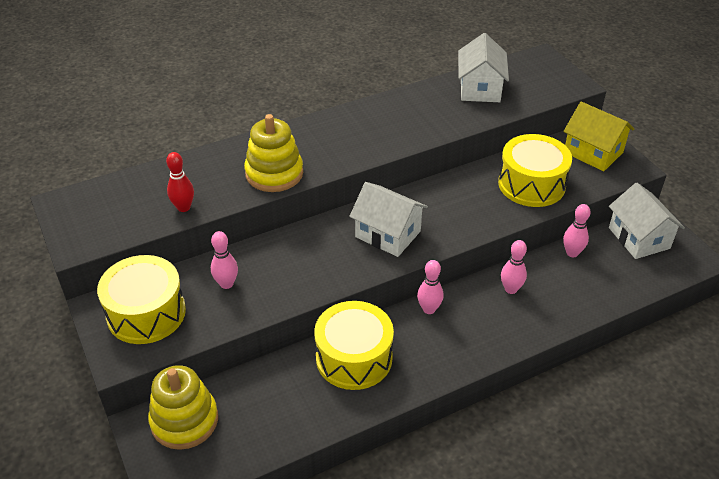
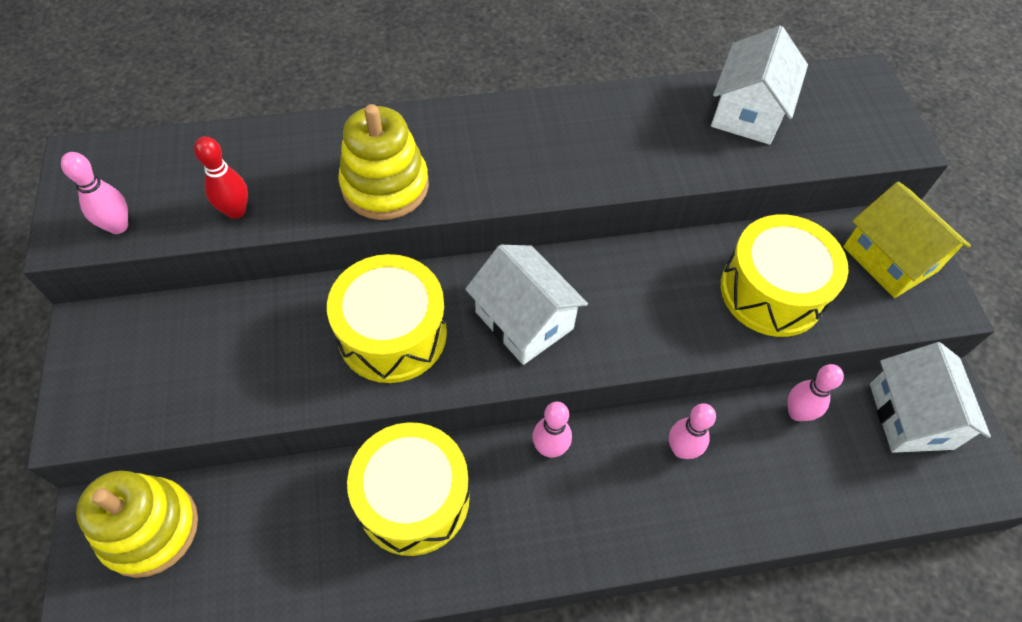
camera: 15 degrees right, 15 degrees up
(146, 313) = (142, 358): yellow drum -> yellow drum (392, 333)
(226, 284) = (267, 340): pink bowling pin -> pink bowling pin (118, 226)

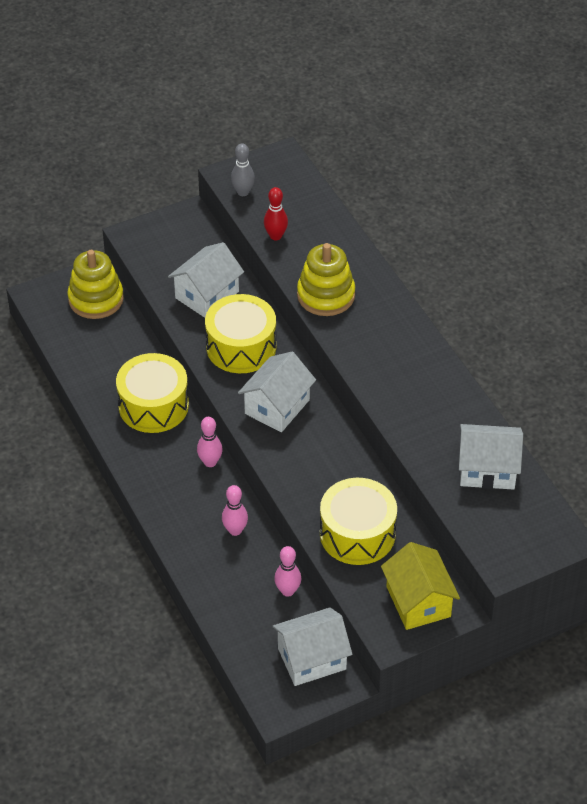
camera: 75 degrees right, 10 degrees down
(118, 226) = (243, 192): pink bowling pin -> grey bowling pin
(267, 350) = (207, 295): none -> white house
(889, 259) = (418, 601): yellow house -> yellow house turned 60 degrees counterclockwise

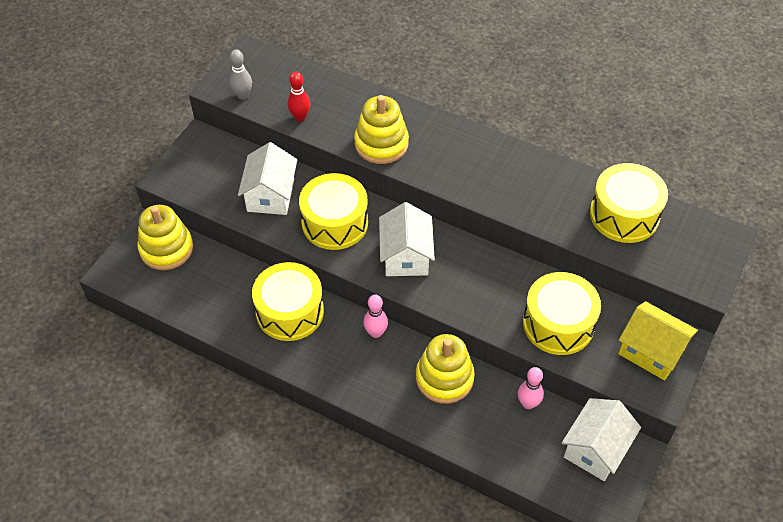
camera: 35 degrees left, 5 degrees up
(235, 530) = (444, 378): pink bowling pin -> yellow stacking toy
(487, 469) = (624, 215): white house -> yellow drum

